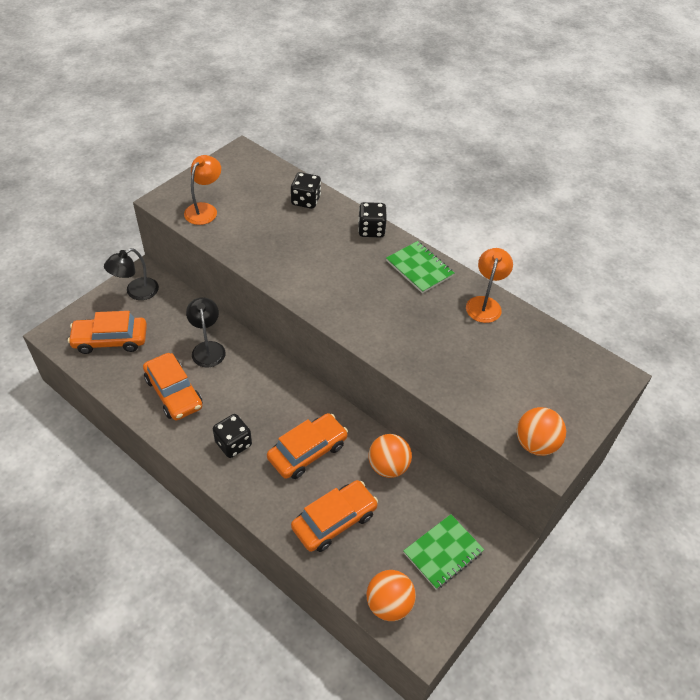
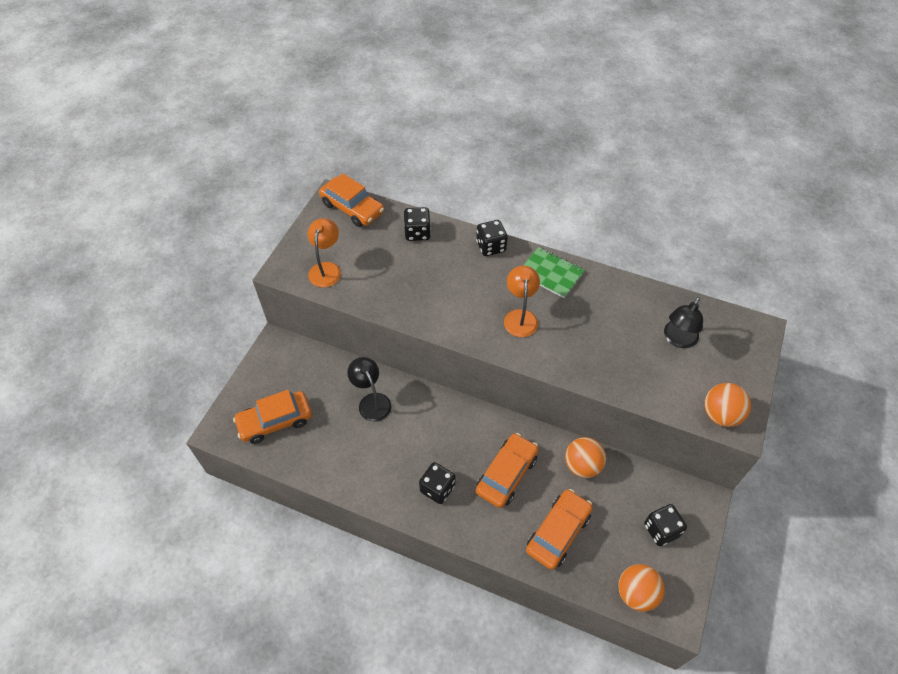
camera: 15 degrees left, 5 degrees up
(136, 292) = (277, 364): black lamp -> black lamp (678, 339)
(174, 393) = (360, 456): orange car -> orange car (352, 208)
(443, 552) = (661, 530): green notebook -> black dice
(485, 304) = (622, 292): orange lamp -> orange lamp (520, 317)

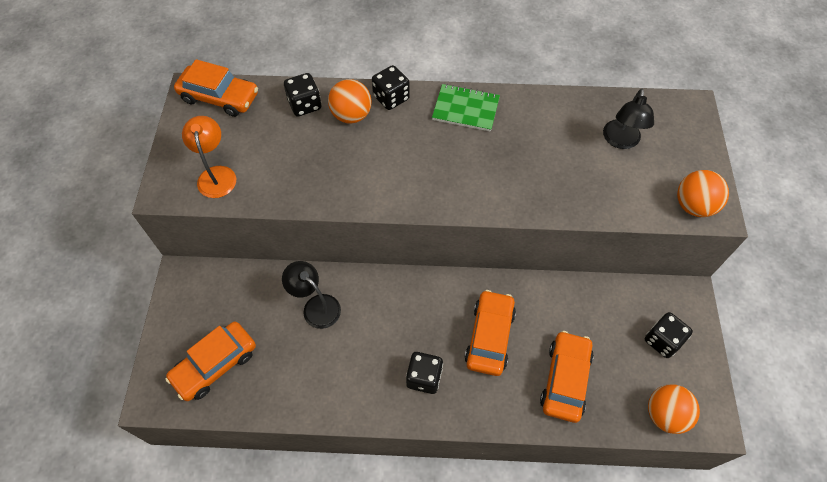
camera: 20 degrees left, 5 degrees up
(520, 317) = (453, 165): orange lamp -> none
(582, 465) = (561, 301): orange ball -> orange ball (351, 115)

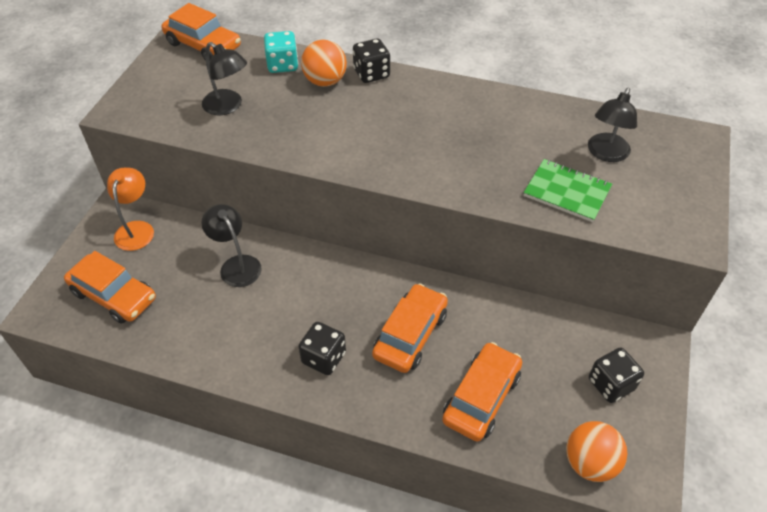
camera: 15 degrees right, 10 degrees down
(215, 364) = (114, 295): orange car -> orange car turned 120 degrees counterclockwise
(216, 174) = (171, 107): orange lamp -> orange lamp (136, 229)
(270, 162) = (228, 106): none -> black lamp
(305, 105) = (282, 65): black dice -> turquoise dice
(465, 109) = (445, 96): green notebook -> green notebook (567, 192)
(693, 206) = (670, 229): orange ball -> none

